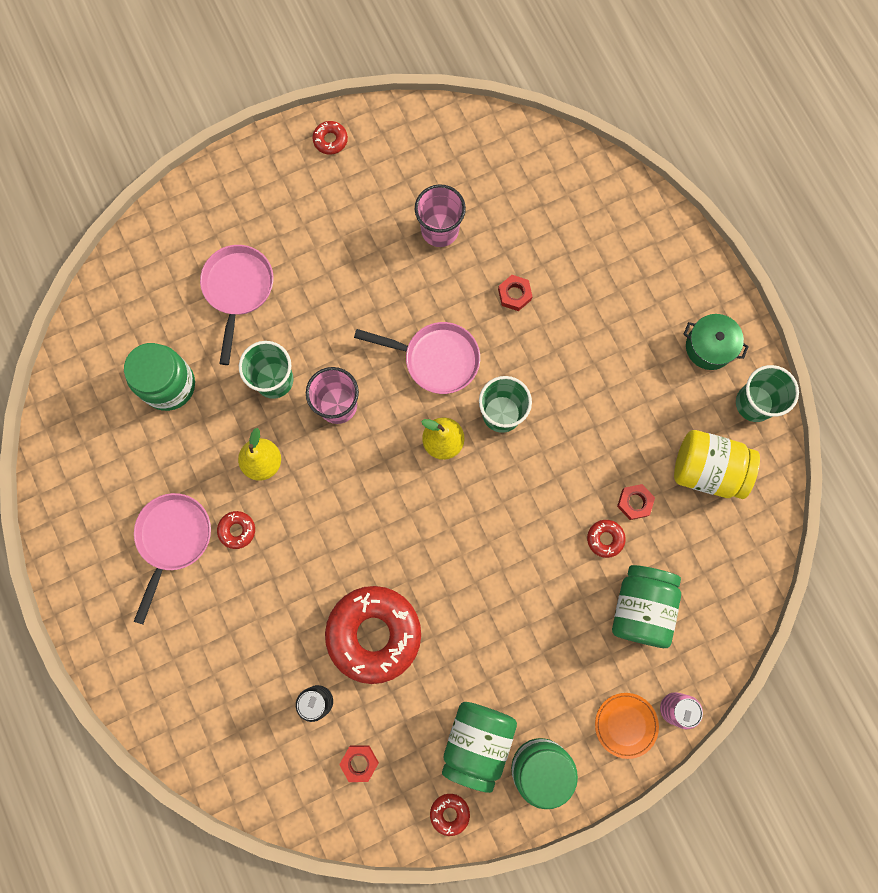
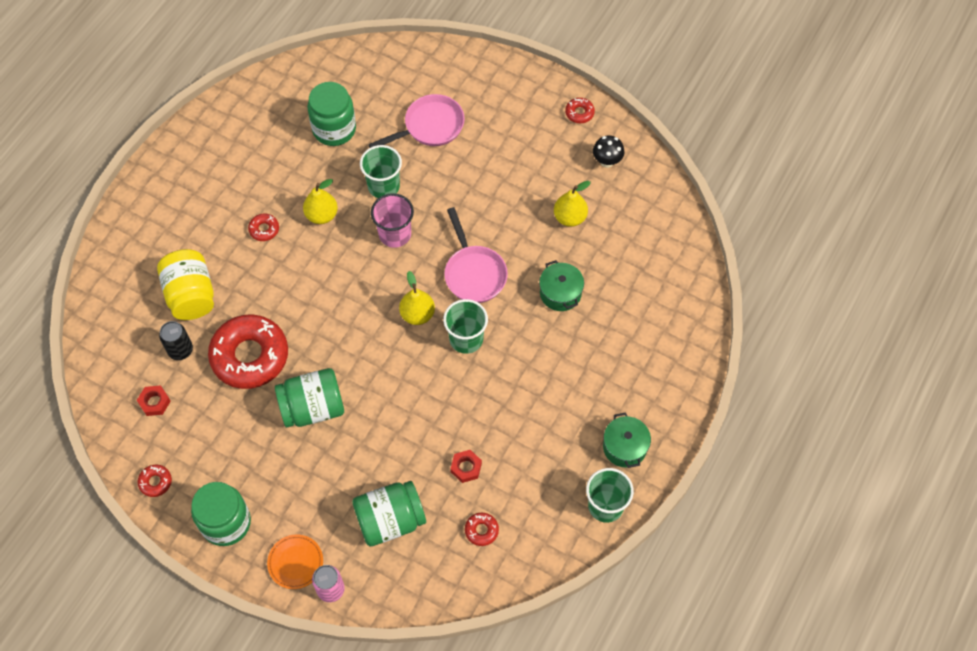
camera: 55 degrees right, 15 degrees down
(173, 539) = (231, 197): pink pan -> none
(403, 154) = (607, 161): none -> black mushroom
(440, 230) = (570, 217): pink cup -> yellow pear
(477, 742) = (217, 469): green jar -> green jar (313, 408)
(514, 294) = (560, 293): red nut -> green pot
(605, 539) = (424, 464): red donut -> red donut (481, 530)
(707, 470) = (528, 503): yellow jar -> yellow jar (191, 295)

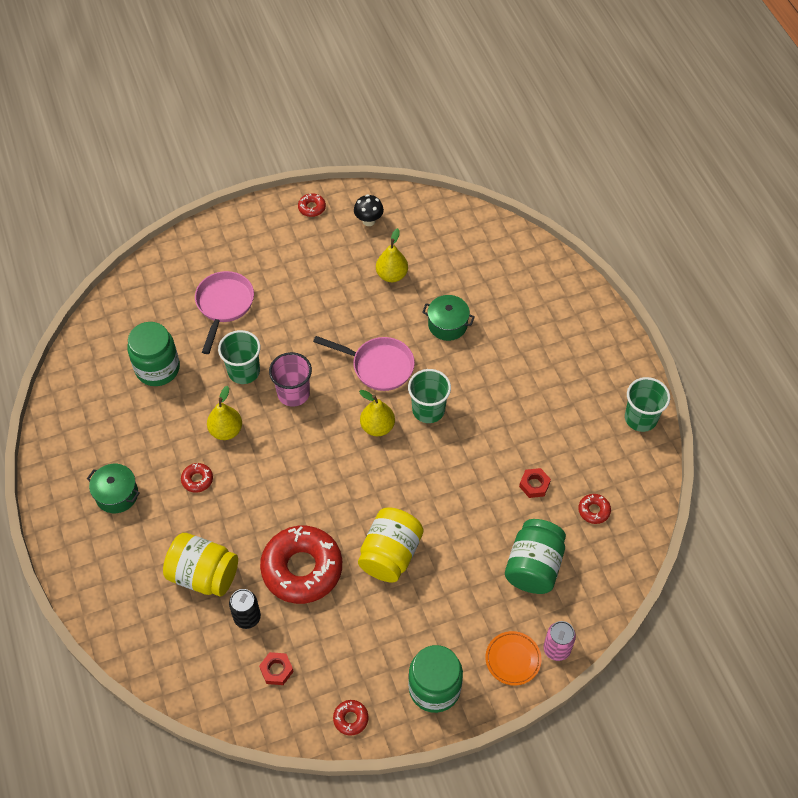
camera: 50 degrees left, 5 degrees down
(313, 408) = (390, 554): green jar -> yellow jar
(624, 447) = (605, 374): green pot -> green pot (117, 494)

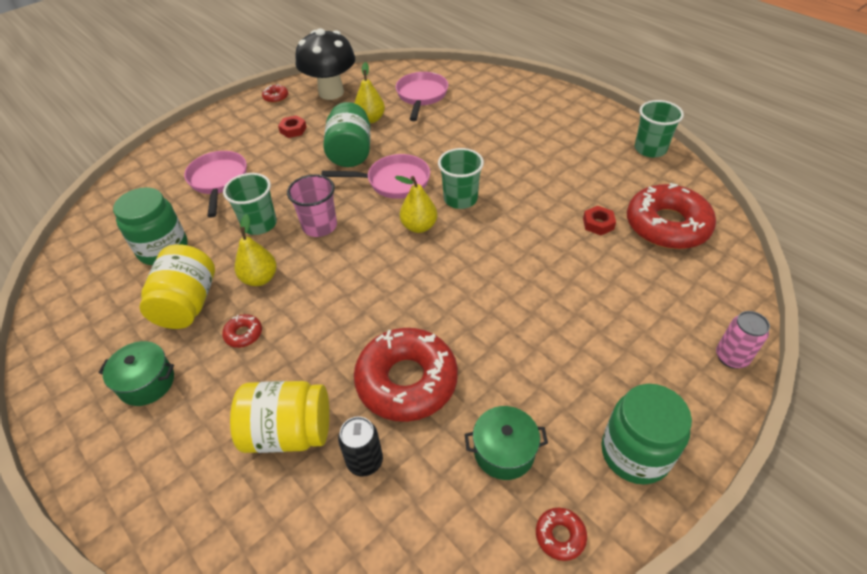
camera: 20 degrees left, 10 degrees down
(276, 670) = (432, 512): red nut -> red nut (293, 130)
(369, 221) = (331, 92): black mushroom -> black mushroom, size x2.11
(390, 554) = (497, 331): yellow jar -> yellow jar (188, 304)
(447, 325) = (440, 137): green pot -> green pot (504, 451)
(456, 260) = (421, 96): none -> pink pan
(513, 659) = (696, 385): orange plate -> none
(533, 566) = (649, 290): green jar -> green jar (350, 152)
(594, 510) = (667, 225): red donut -> red donut, size x2.46

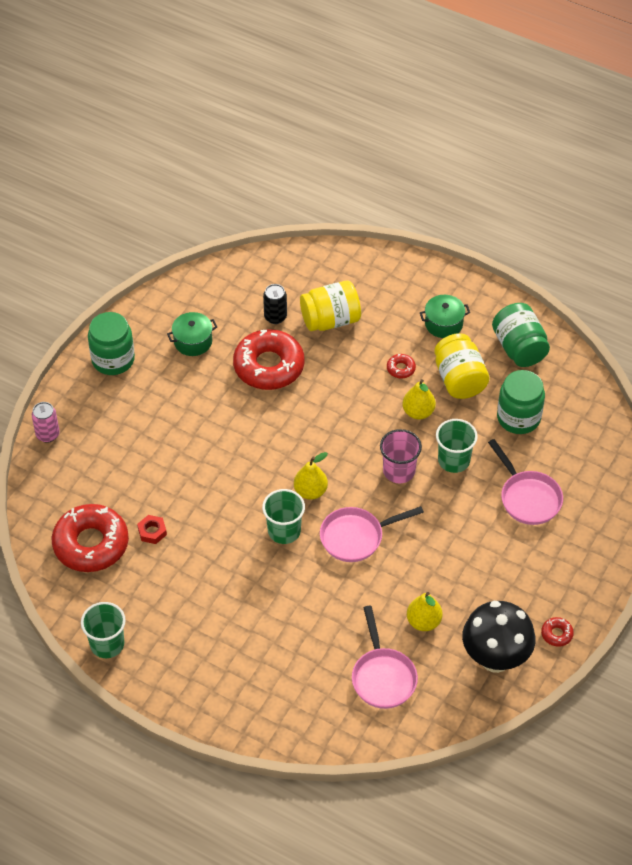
camera: 160 degrees right, 5 degrees up
(293, 130) = (500, 584): red nut -> none
(350, 152) = (419, 565): green jar -> green jar (519, 348)
(560, 536) = (152, 310): red donut -> none

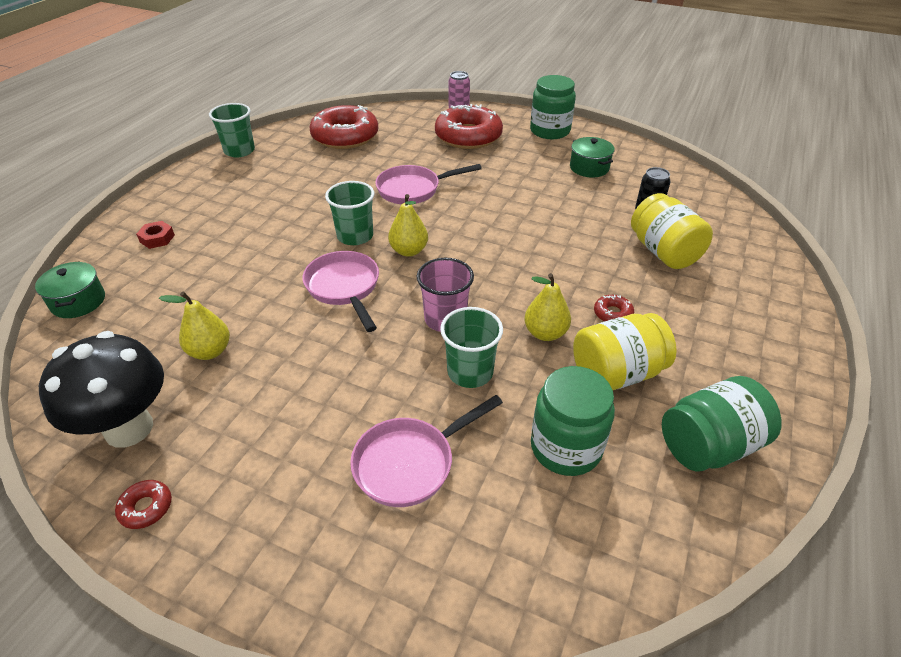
camera: 85 degrees right, 10 degrees down
(152, 532) = (357, 163): red nut -> red nut (157, 238)
(269, 366) = (576, 213): red donut -> red donut (468, 136)
(382, 677) = (141, 318): pink pan -> pink pan (413, 189)
(443, 324) = (711, 353): green pot -> green pot (78, 301)

